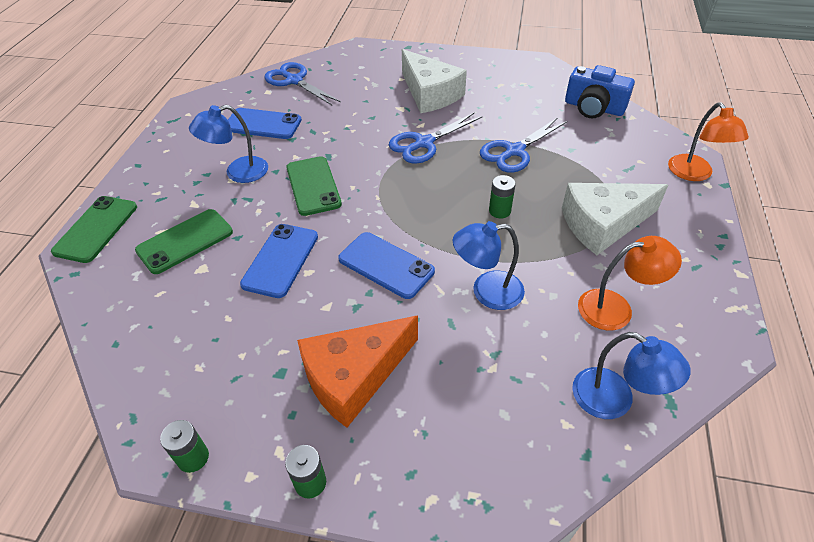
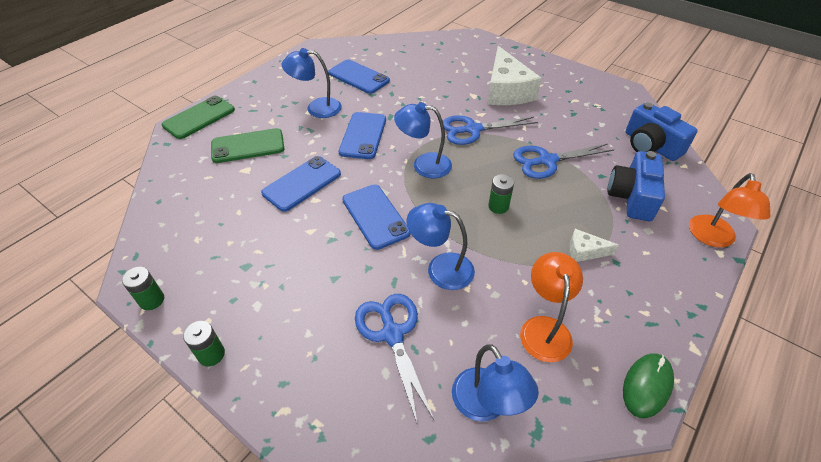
camera: 25 degrees right, 0 degrees up
(294, 81) = (404, 50): blue scissors -> blue scissors (392, 334)
(313, 186) = (363, 135): green phone -> blue phone
(354, 376) = (293, 291): orange cheese -> none
(399, 195) = (423, 165): none -> blue lamp
(603, 224) = (585, 251): white cheese -> white cheese, size x0.46
(609, 160) = (632, 197): none -> blue camera
(616, 308) = (544, 328): orange lamp -> orange lamp turned 105 degrees counterclockwise
(727, 321) = (647, 386): none -> green mouse

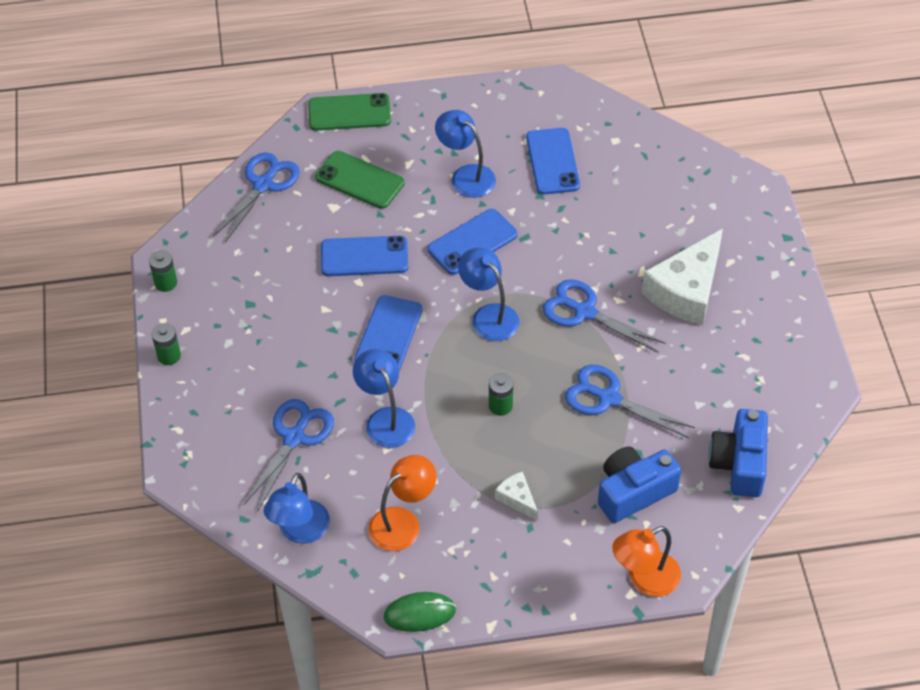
camera: 45 degrees right, 5 degrees up
(175, 187) = (263, 185): none -> blue scissors

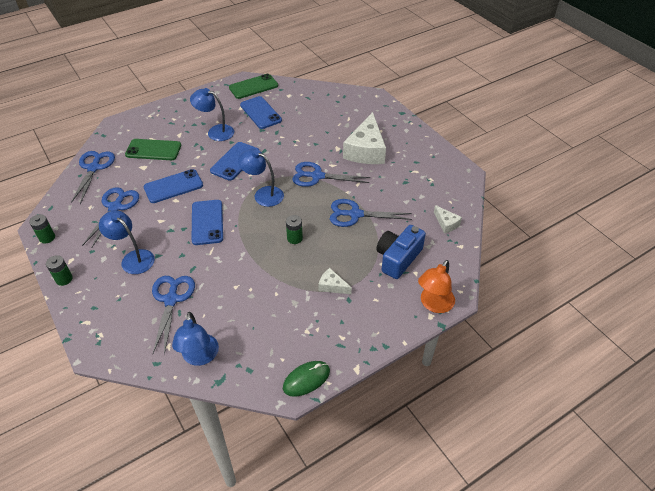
camera: 25 degrees left, 5 degrees down
(271, 265) = (115, 207): none -> blue scissors
(349, 113) = (133, 120): green phone -> green phone (253, 87)
(385, 419) = (227, 269): blue lamp -> blue lamp (133, 258)
(403, 522) = (267, 326): orange lamp -> none
(739, 463) = (446, 223): blue camera -> white cheese

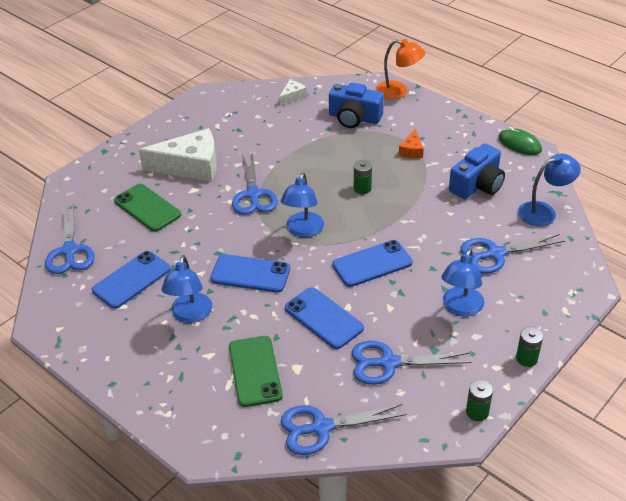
camera: 105 degrees left, 5 degrees down
(253, 87) = (61, 308): green phone -> green phone (147, 208)
(261, 319) = (477, 185): none -> blue camera
(332, 286) = (411, 150): white cheese -> orange cheese
(355, 214) = (306, 154): blue scissors -> blue scissors (70, 251)

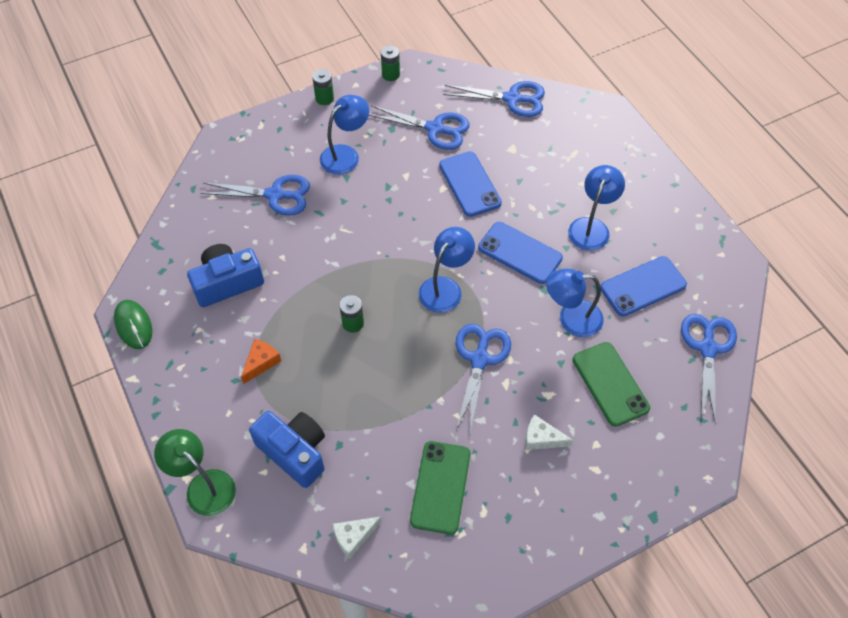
camera: 160 degrees left, 15 degrees up
(190, 166) = (541, 438): white cheese -> white cheese, size x0.46
(255, 371) = (548, 156): green phone -> green phone (440, 487)
(372, 264) = (396, 224): blue phone -> none
(398, 91) = (203, 485): orange lamp -> green lamp
(544, 211) = (190, 225): blue lamp -> blue lamp (571, 319)

